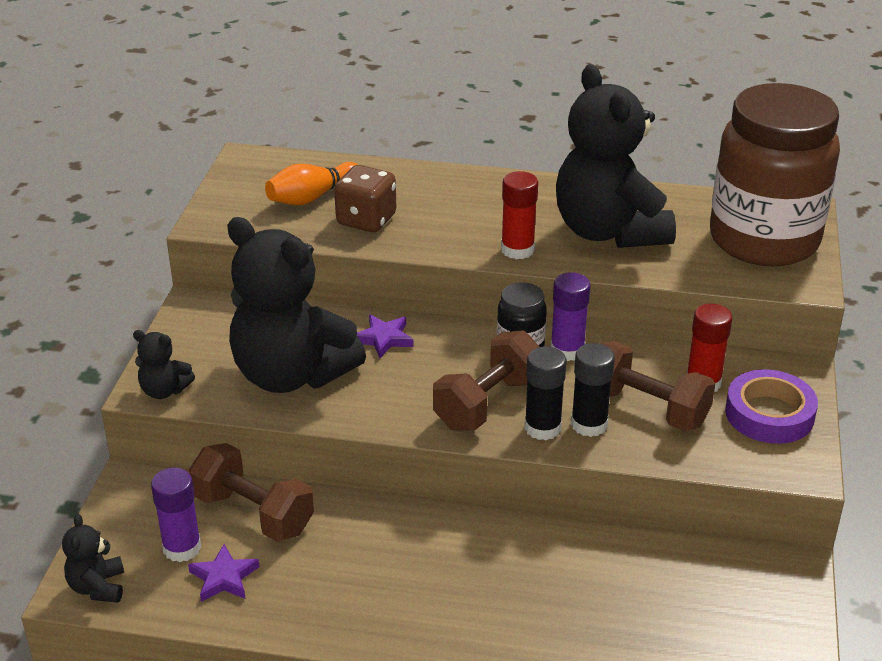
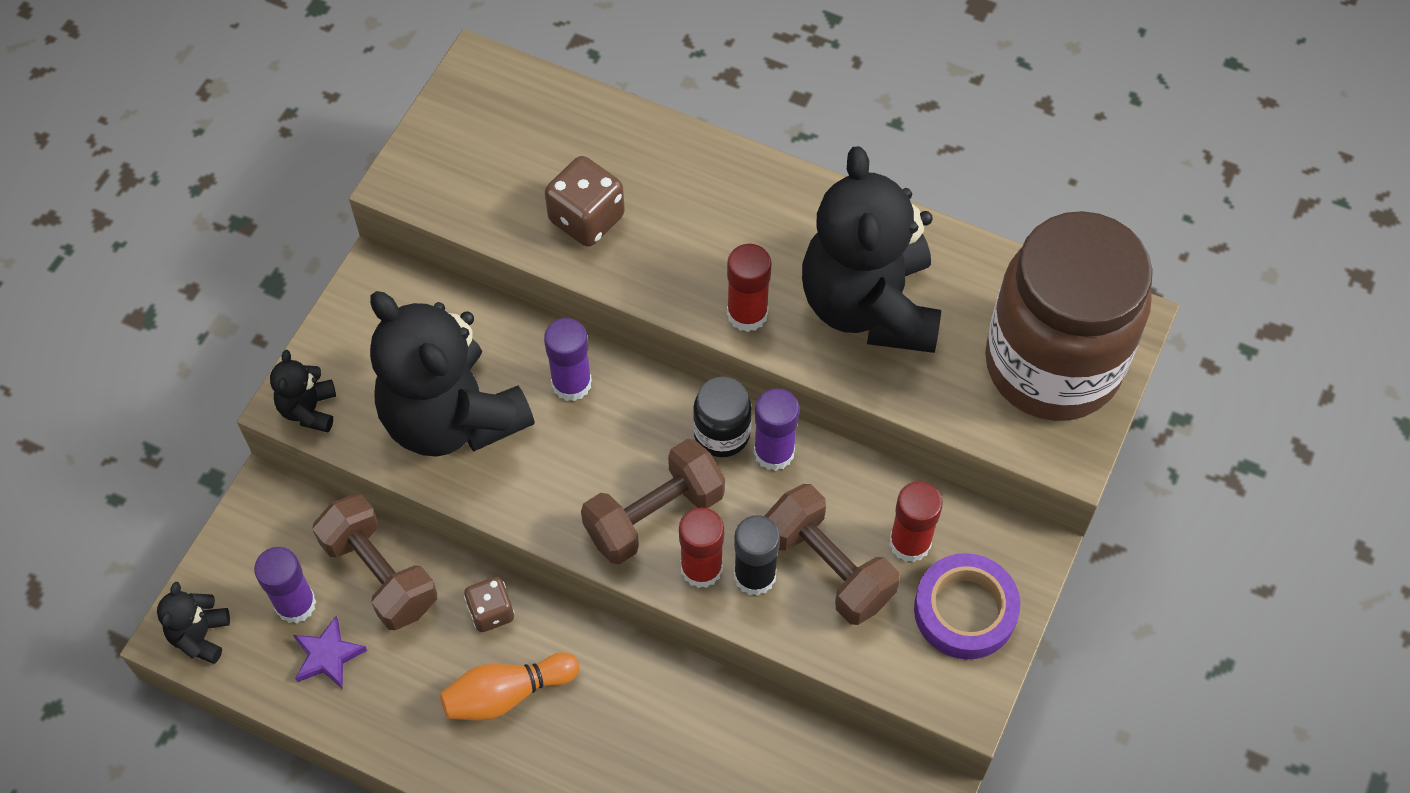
camera: 15 degrees right, 25 degrees up
(164, 390) = (309, 410): black teddy bear -> black teddy bear turned 60 degrees clockwise
(312, 197) = (535, 161): orange bowling pin -> orange bowling pin (506, 694)
(362, 519) = (491, 612): none -> brown dice
(384, 339) = (571, 383): purple star -> purple glue stick
(542, 428) = (701, 568): black glue stick -> red glue stick

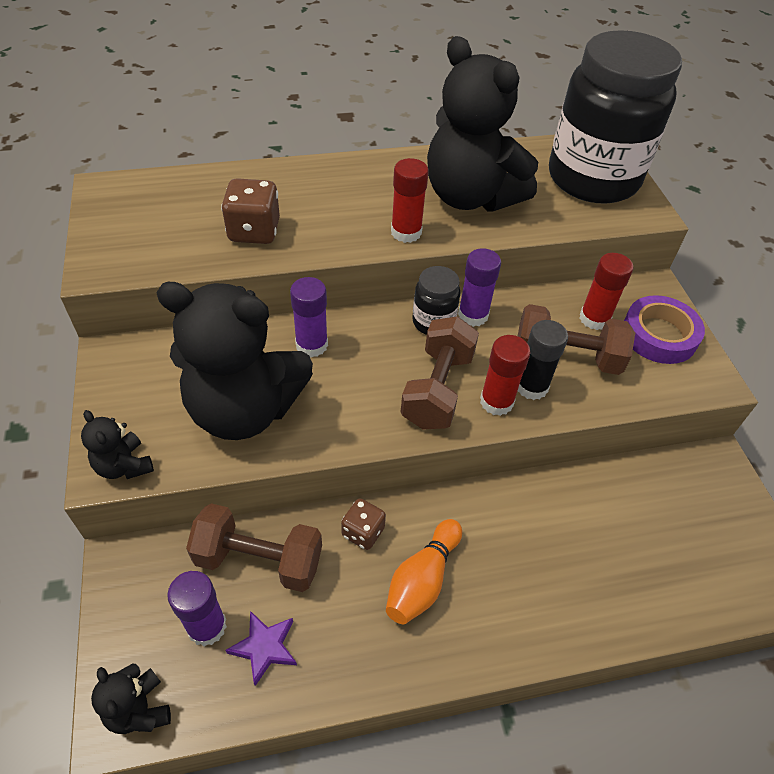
camera: 40 degrees left, 10 degrees down
(1052, 365) = (593, 179): brown jar -> black jar

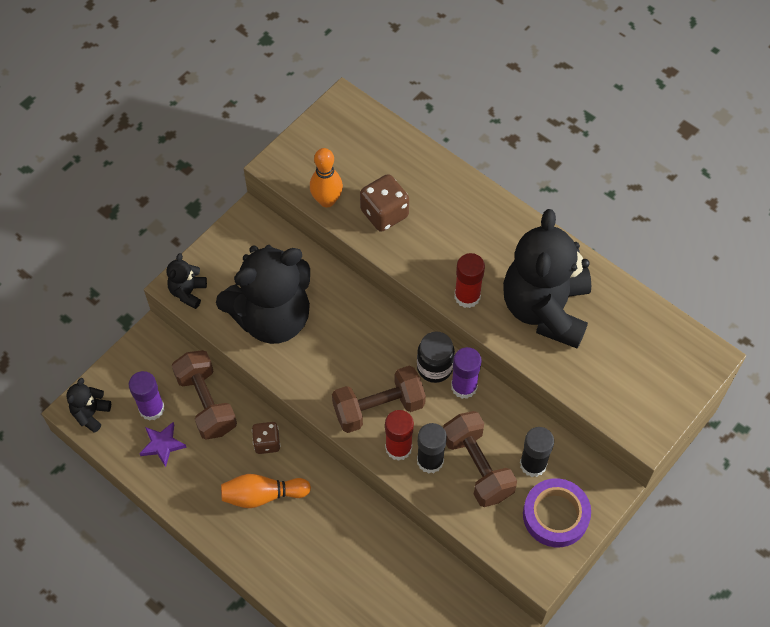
camera: 55 degrees right, 10 degrees up
(187, 259) = (327, 200): none -> orange bowling pin
(245, 409) = (272, 317): black teddy bear -> black teddy bear turned 90 degrees counterclockwise
(311, 345) = (350, 314): purple glue stick -> none
(593, 179) = (651, 374): black jar -> none
(594, 318) = (533, 464): red glue stick -> black glue stick

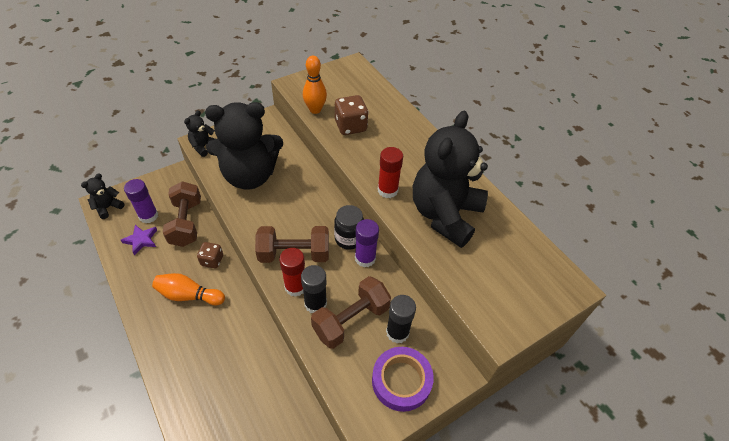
camera: 15 degrees right, 10 degrees down
(477, 467) = (351, 320): brown dumbbell -> brown dumbbell turned 60 degrees clockwise

